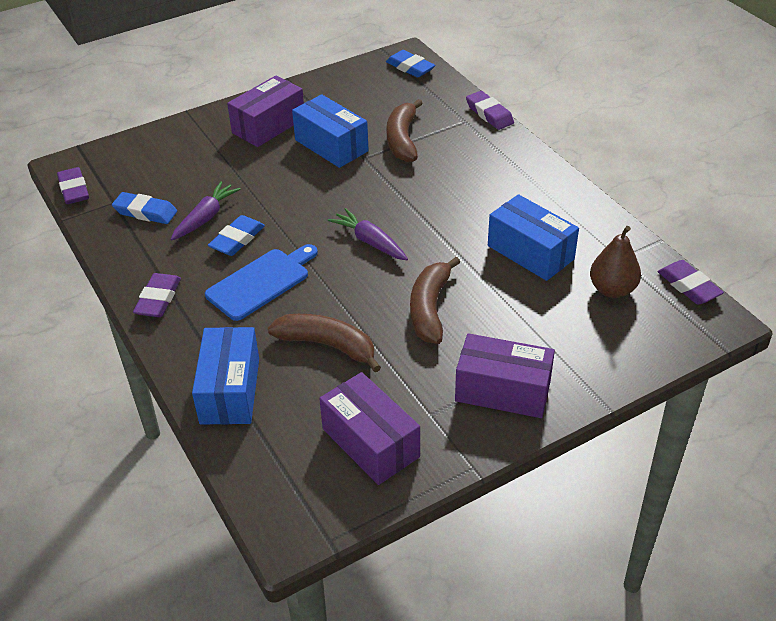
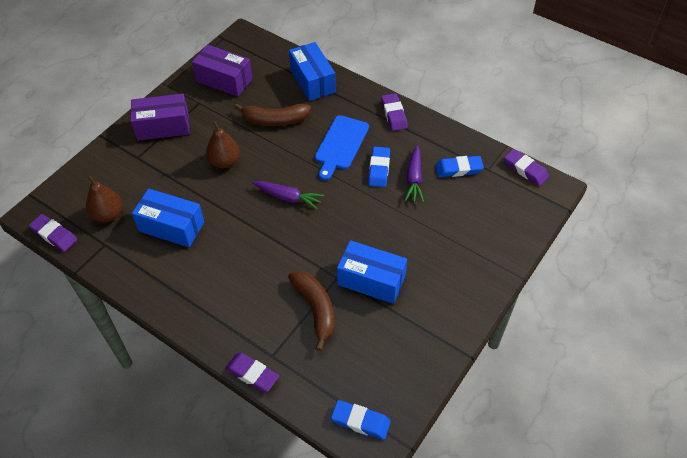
camera: 155 degrees right, 10 degrees up
(268, 125) = (438, 285): purple box -> none
(430, 309) = (224, 162): brown banana -> brown pear

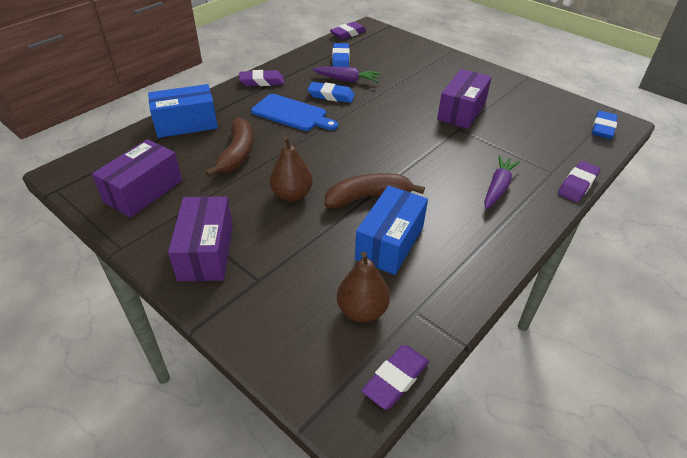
camera: 85 degrees left, 10 degrees down
(288, 197) = (357, 151): purple carrot -> purple carrot (498, 187)
(315, 309) = (496, 143): brown banana -> brown banana (368, 197)
(371, 280) = (461, 111): blue box -> purple box

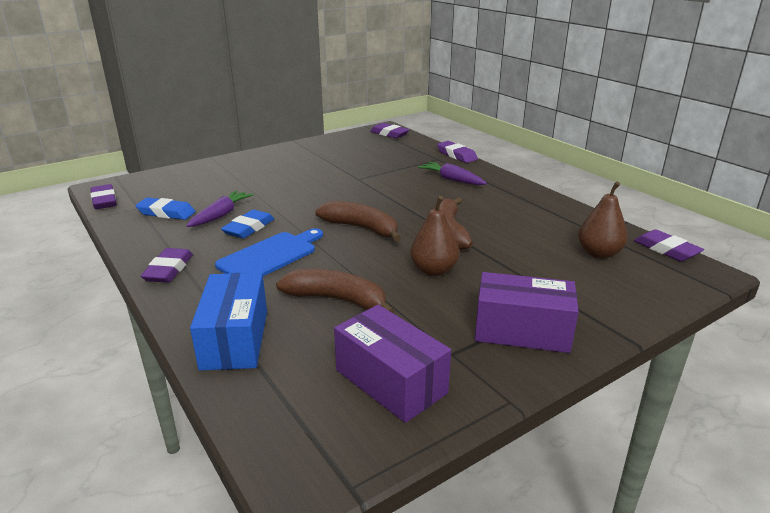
camera: 75 degrees left, 15 degrees down
(353, 146) = (361, 228): none -> brown banana
(389, 243) = (515, 231): blue box -> none
(461, 111) = (331, 173): purple box -> none
(603, 128) = (389, 134): blue eraser -> purple eraser

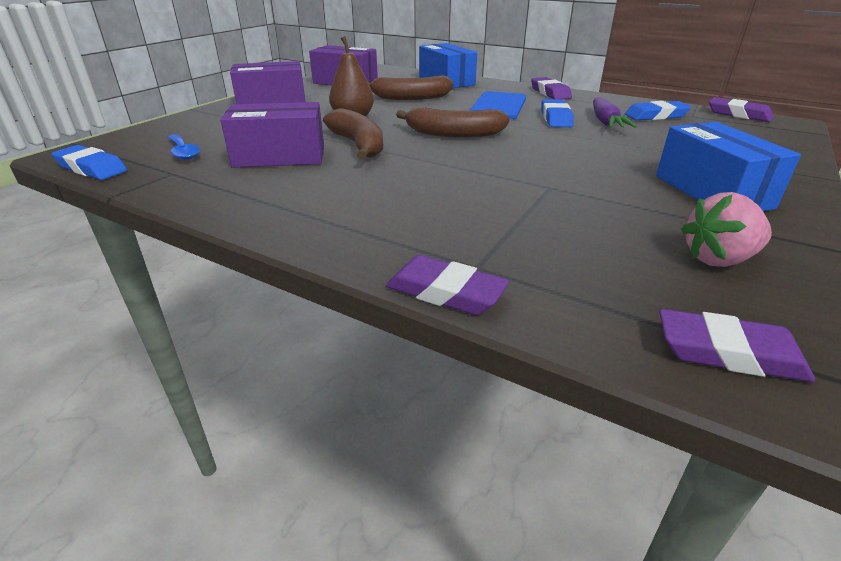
camera: 155 degrees right, 5 degrees up
(285, 163) = (712, 191): none -> blue box
(345, 146) = (718, 259): none -> pink strawberry
(452, 180) = (404, 215): purple carrot -> none
(515, 232) = (279, 156): none -> purple box
(599, 253) = (183, 152): brown pear -> blue spoon
(666, 250) = (91, 168): purple eraser -> blue eraser

